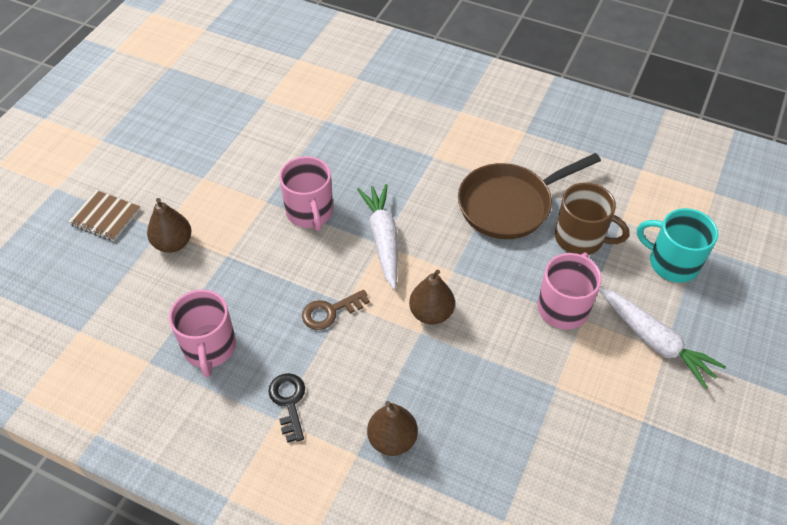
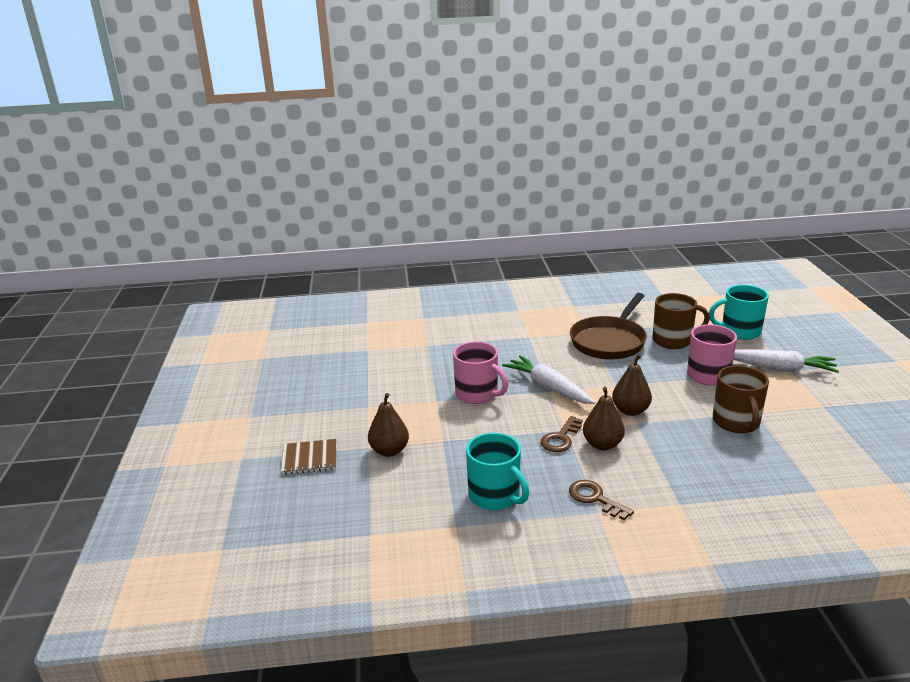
camera: 30 degrees left, 25 degrees down
(209, 348) = (495, 496): pink mug -> turquoise mug
(289, 402) = (595, 498): black key -> brown key
(392, 439) = (692, 484): brown pear -> brown pear (602, 444)
(521, 389) = (736, 422): none -> brown mug

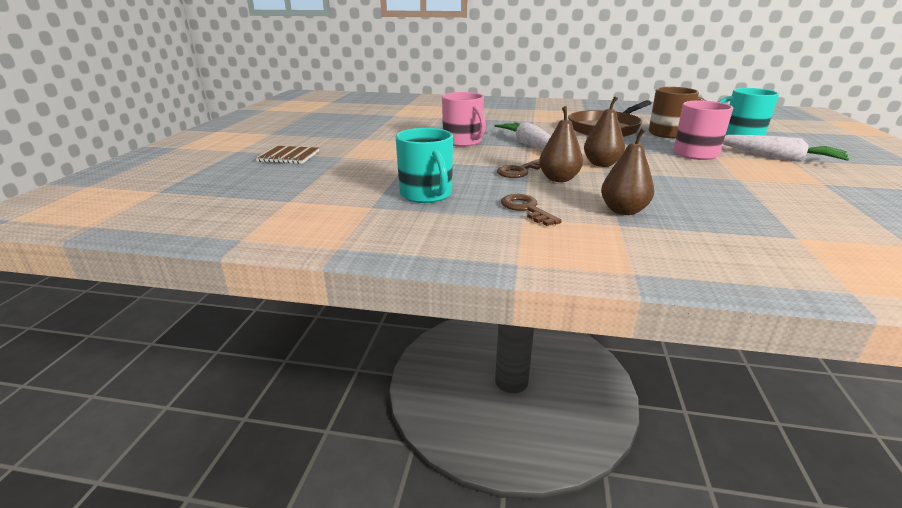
camera: 15 degrees right, 0 degrees up
(389, 451) = (357, 160): brown pear -> brown pear (623, 211)
(736, 422) = (714, 182): brown mug -> none

